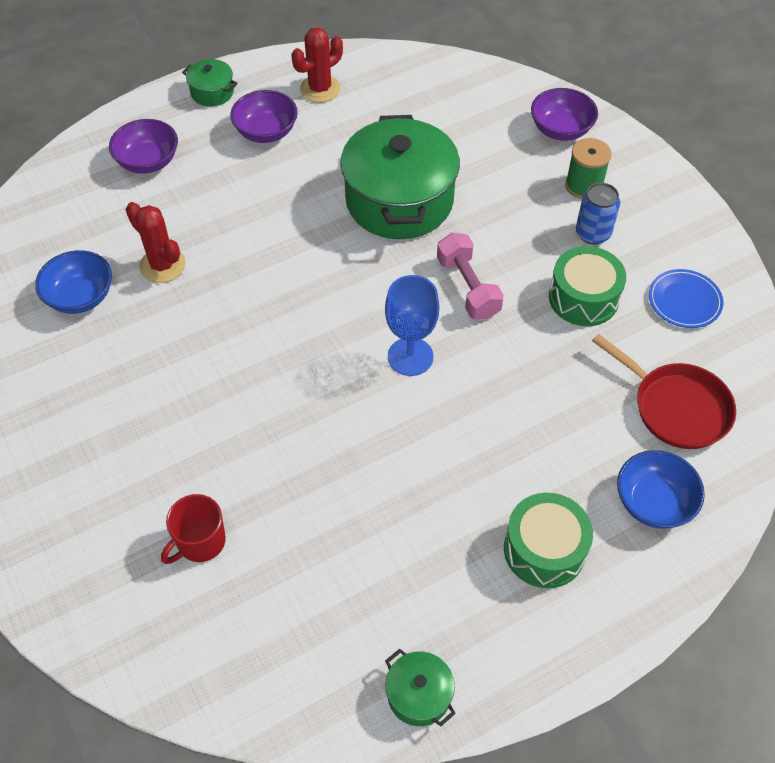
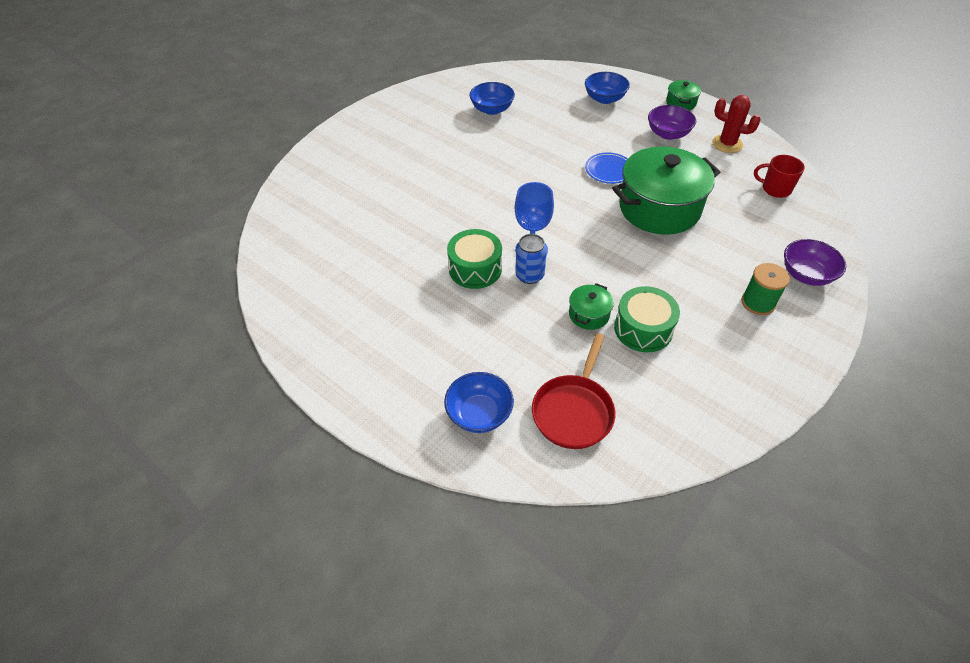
camera: 70 degrees right, 5 degrees down
(148, 161) = (604, 99): purple bowl -> blue bowl
(162, 265) = (533, 129): red cactus -> none
(200, 542) = (358, 202): red mug -> red mug (775, 189)
(419, 694) = (292, 321): green pot -> green pot (589, 314)
(468, 287) = (608, 262): pink dumbbell -> none
(544, 549) = (414, 357): green drum -> green drum (475, 269)
(593, 233) = (712, 320): blue can -> blue can (529, 275)
(684, 301) = (685, 395): blue plate -> blue plate (609, 170)

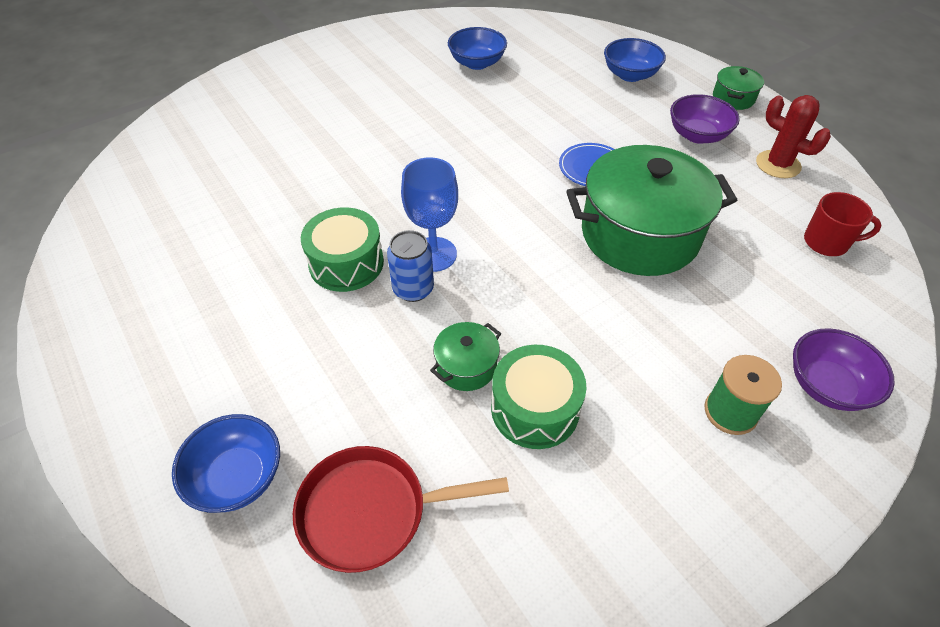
camera: 15 degrees right, 0 degrees up
(574, 410) = (372, 511): red pan -> red pan turned 45 degrees clockwise
(775, 189) = (826, 242): red mug -> red mug turned 150 degrees clockwise

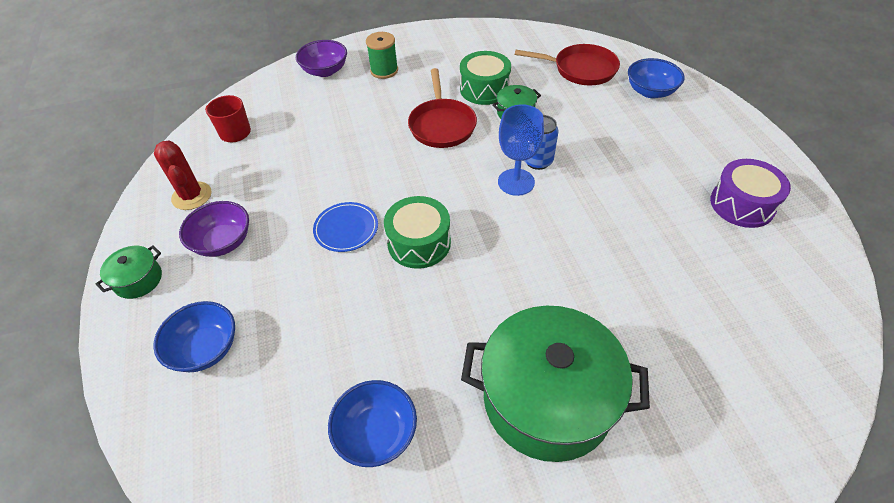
camera: 160 degrees left, 0 degrees up
(152, 284) = (742, 204): none -> purple drum
(346, 263) = (585, 189): green drum -> green drum (419, 243)
(566, 318) = (442, 125): none -> red pan
(639, 234) = (354, 164): green pot -> green pot (547, 399)

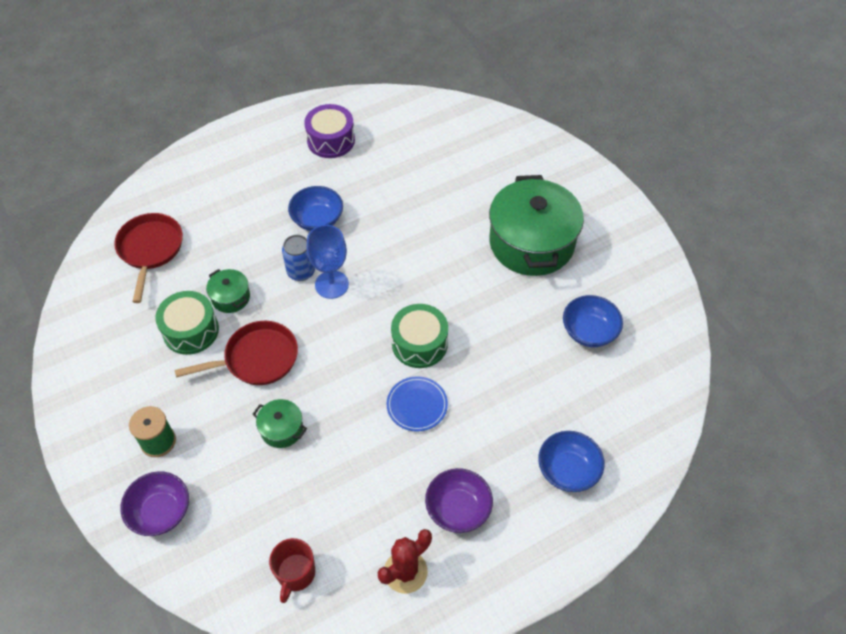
camera: 105 degrees left, 5 degrees up
(138, 280) = (521, 566): green pot -> green pot (282, 429)
(650, 91) = (187, 194): blue bowl -> blue bowl (317, 220)

